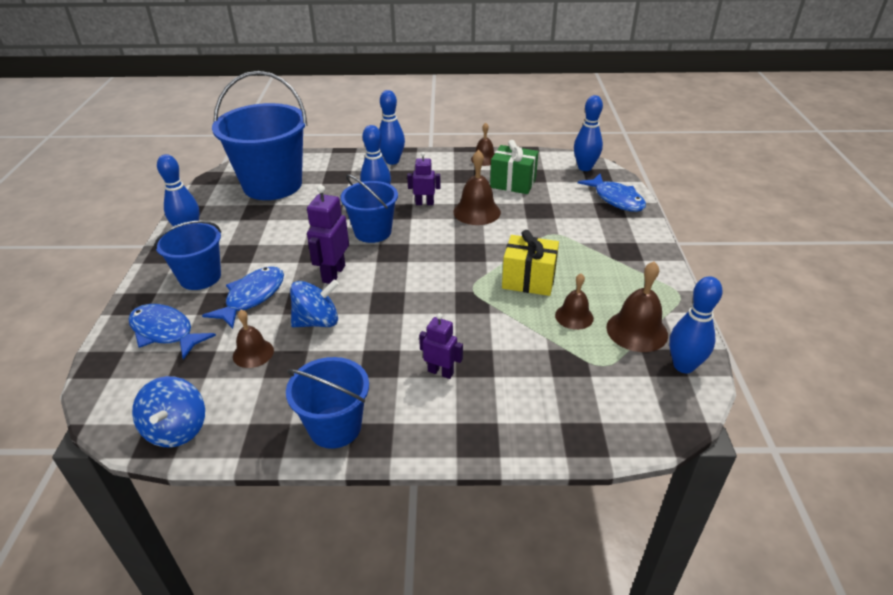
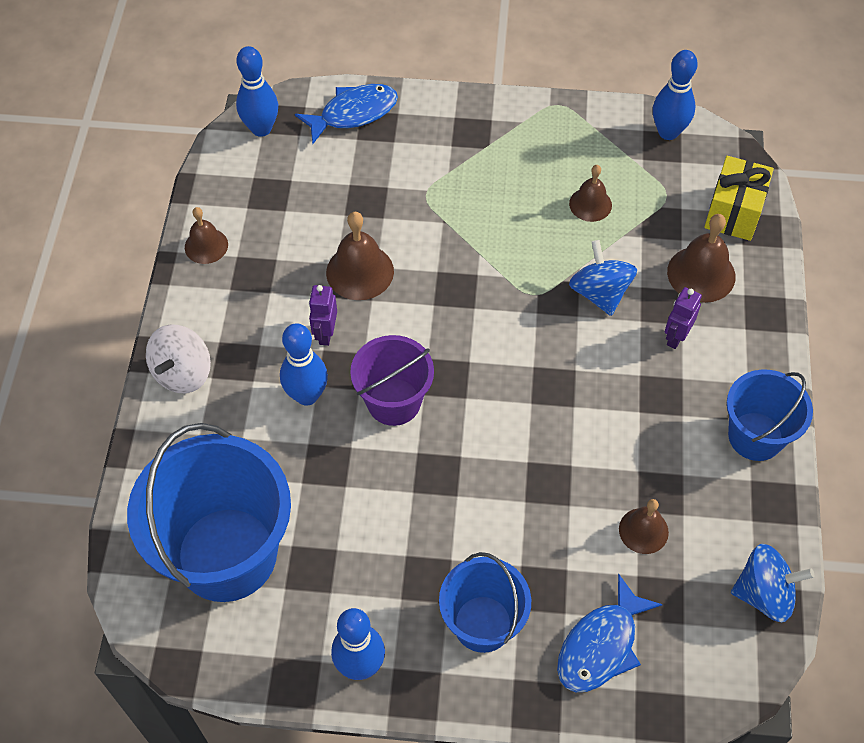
camera: 85 degrees left, 20 degrees up
(252, 297) = (533, 546): blue fish -> none
(317, 321) = (588, 463): blue spinning top -> blue spinning top (600, 293)
(333, 274) = (490, 449): purple robot -> none
(373, 232) = (394, 402): blue bucket -> purple bucket
(392, 161) = (183, 373): blue bowling pin -> white spinning top
(513, 183) = (289, 219): green gift -> none
(528, 280) = (522, 235): yellow gift -> yellow gift (733, 212)
(637, 331) = (616, 155): brown bell -> brown bell (701, 274)

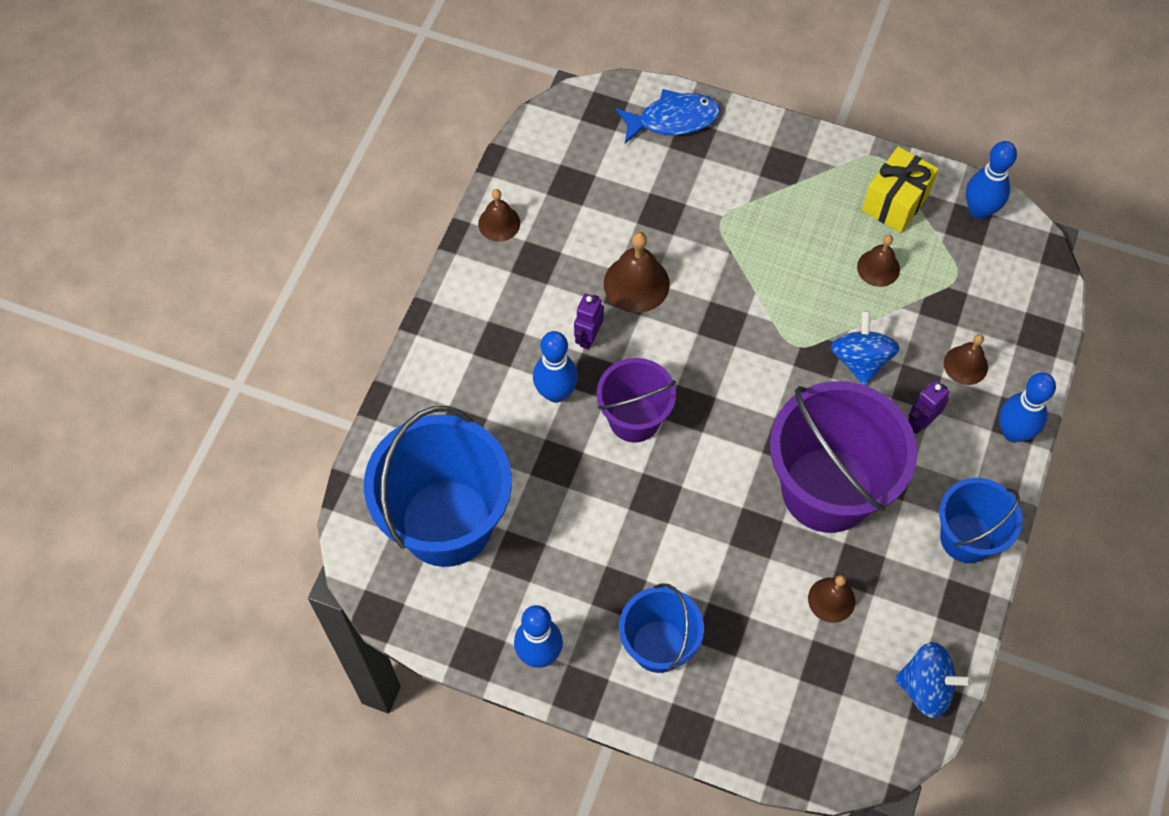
camera: 15 degrees right, 5 degrees up
(183, 373) = (448, 343): white spinning top -> none
(261, 129) = (580, 115): blue bowling pin -> blue bowling pin (1013, 432)
(601, 645) = (760, 694): blue fish -> none
(606, 423) = (827, 489): none -> purple bucket
(701, 274) = (965, 365): brown bell -> brown bell, size x0.65
(733, 212) = (1018, 310): yellow gift -> yellow gift (895, 202)

